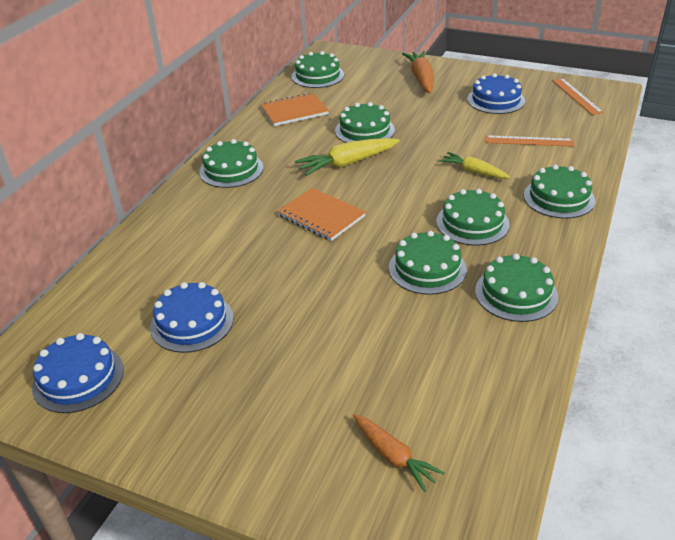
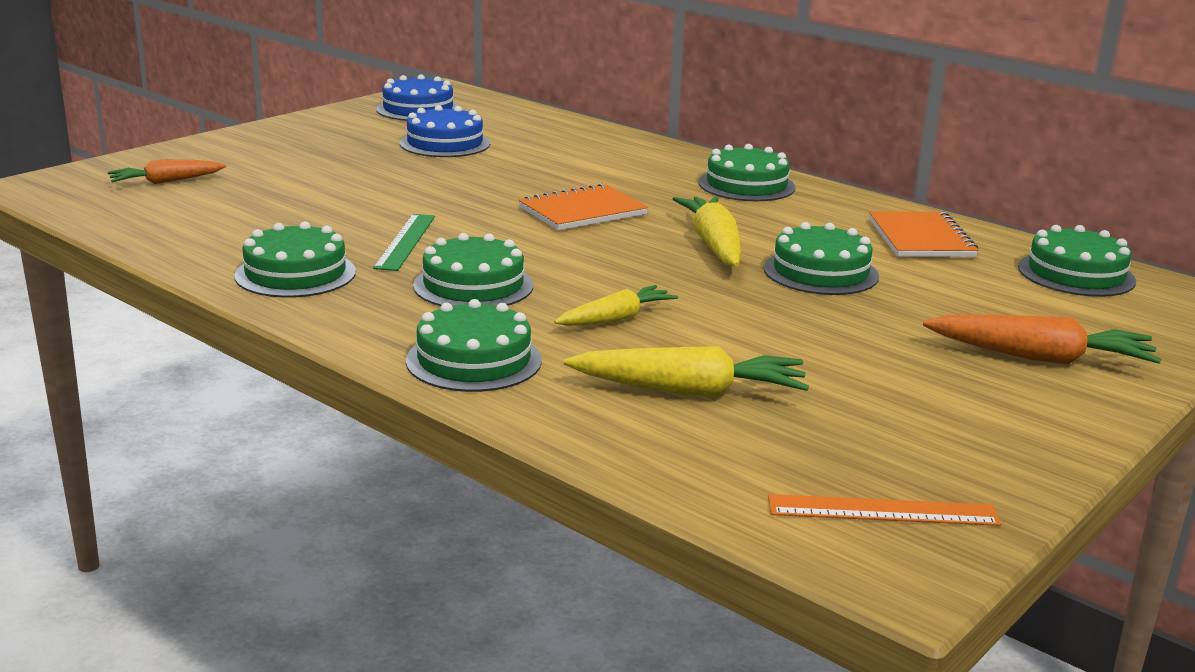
camera: 105 degrees right, 15 degrees down
(427, 268) = (405, 241): green cake -> green ruler
(496, 100) = (899, 407): blue cake -> none
(529, 141) = (689, 391): orange ruler -> yellow carrot

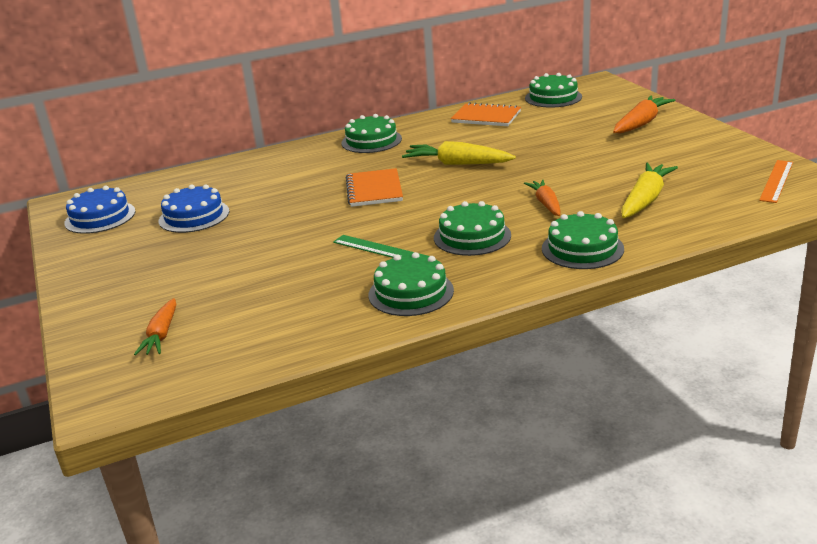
camera: 60 degrees left, 5 degrees up
(616, 318) = (546, 204): yellow carrot -> orange carrot
(820, 272) = (515, 146): green cake -> none

